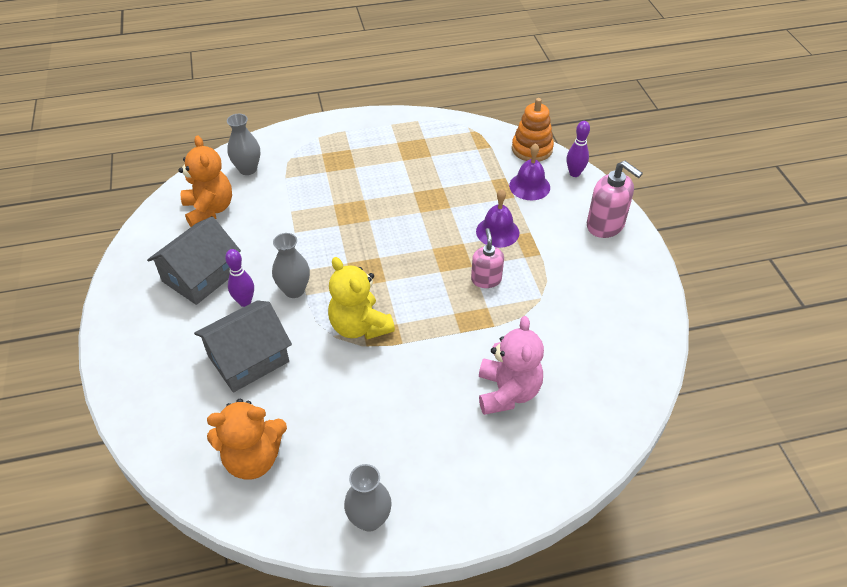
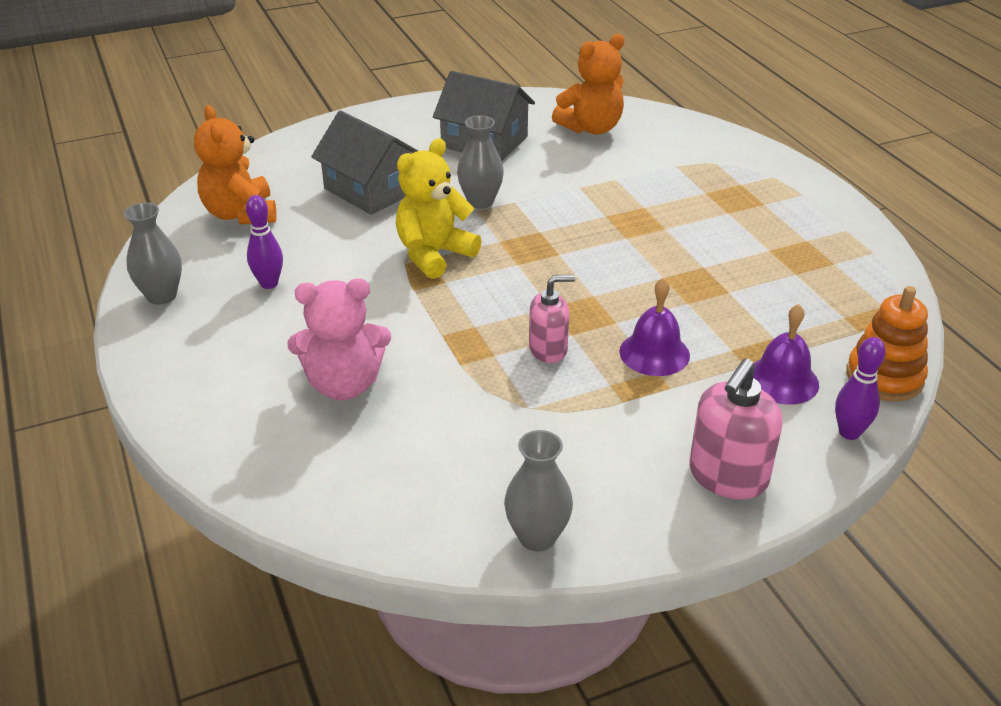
camera: 80 degrees right, 10 degrees down
(245, 302) = (453, 174): purple bowling pin -> purple bowling pin (269, 284)
(248, 169) = (676, 139): grey vase -> grey vase (537, 537)

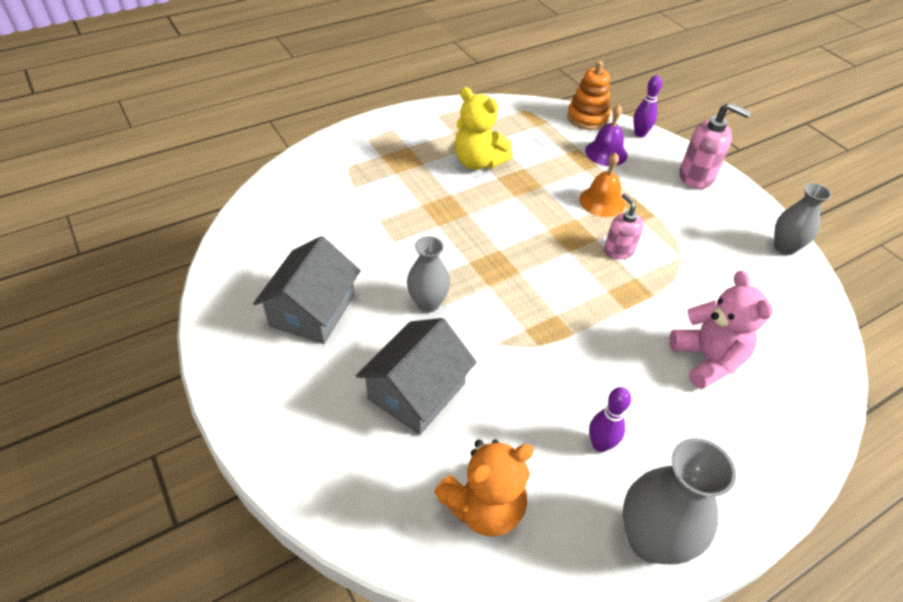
camera: 100 degrees left, 10 degrees up
(162, 296) = (651, 540): grey vase -> grey vase, size x1.54
(434, 254) = (520, 326): yellow teddy bear -> yellow teddy bear (478, 162)
(591, 128) = (286, 236): orange teddy bear -> none
(654, 353) = (602, 201): purple bell -> orange bell

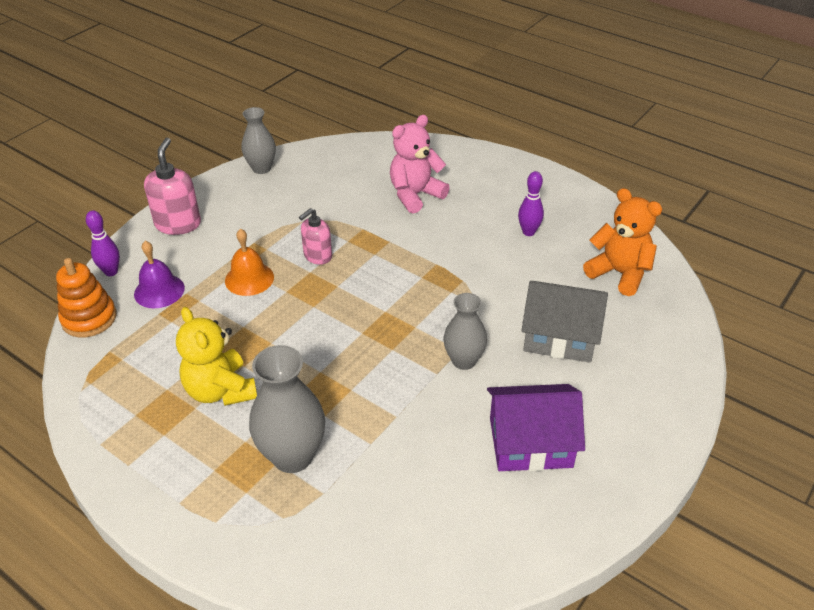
camera: 110 degrees left, 5 degrees down
(313, 310) = (530, 442): grey house -> purple house
(478, 162) = (220, 390): yellow teddy bear -> yellow teddy bear turned 135 degrees clockwise
(651, 540) = (577, 201): grey vase -> grey vase (292, 456)

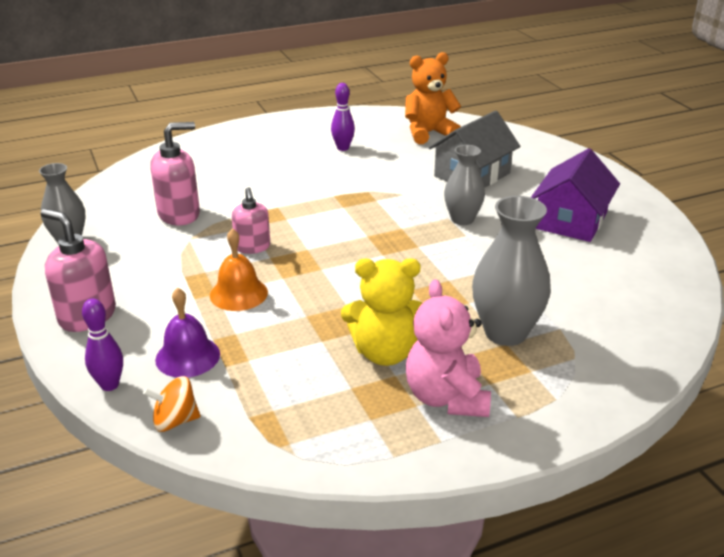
camera: 60 degrees left, 10 degrees down
(89, 318) = (175, 421): orange stacking toy -> orange spinning top
(335, 198) = (179, 214): none -> pink soap dispenser
(415, 195) = (231, 177): pink teddy bear -> pink teddy bear (446, 397)

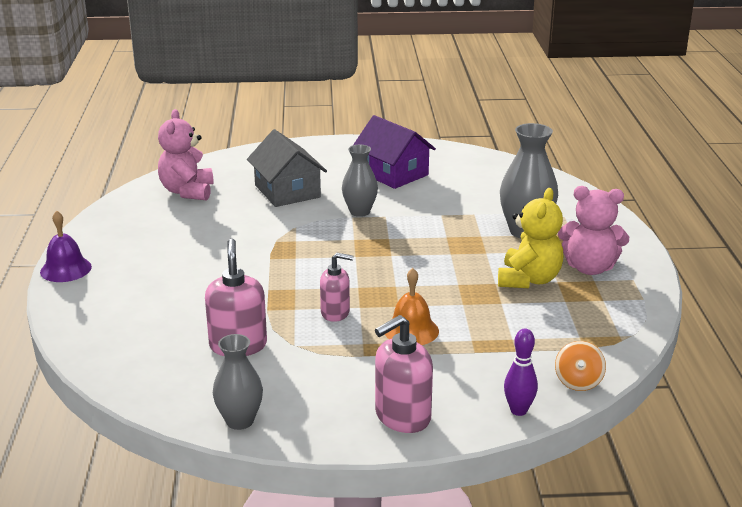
camera: 70 degrees left, 5 degrees down
(187, 356) = (494, 367): purple bell -> purple bell (66, 269)
(343, 148) = (175, 237): purple bowling pin -> none
(429, 133) = (187, 191): orange teddy bear -> pink teddy bear

